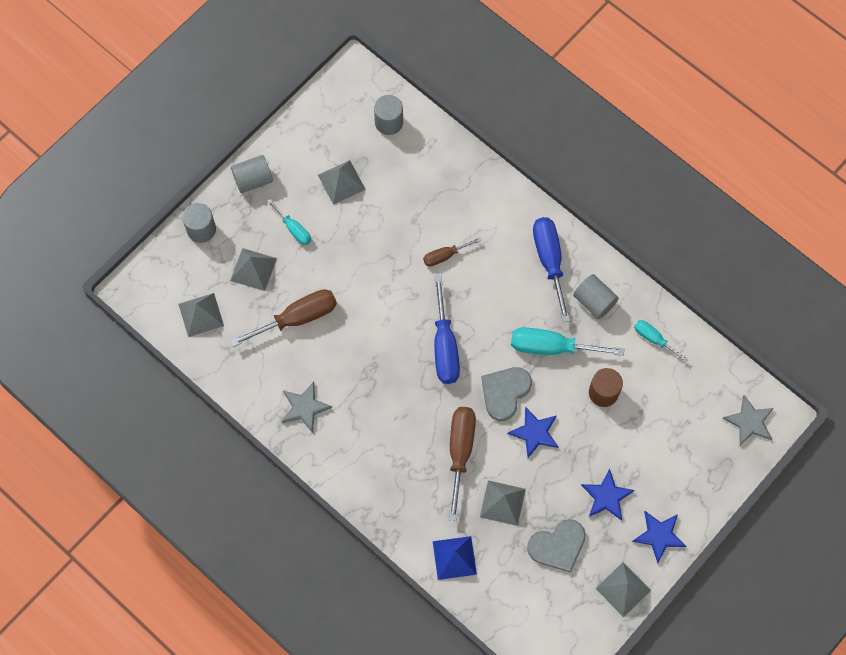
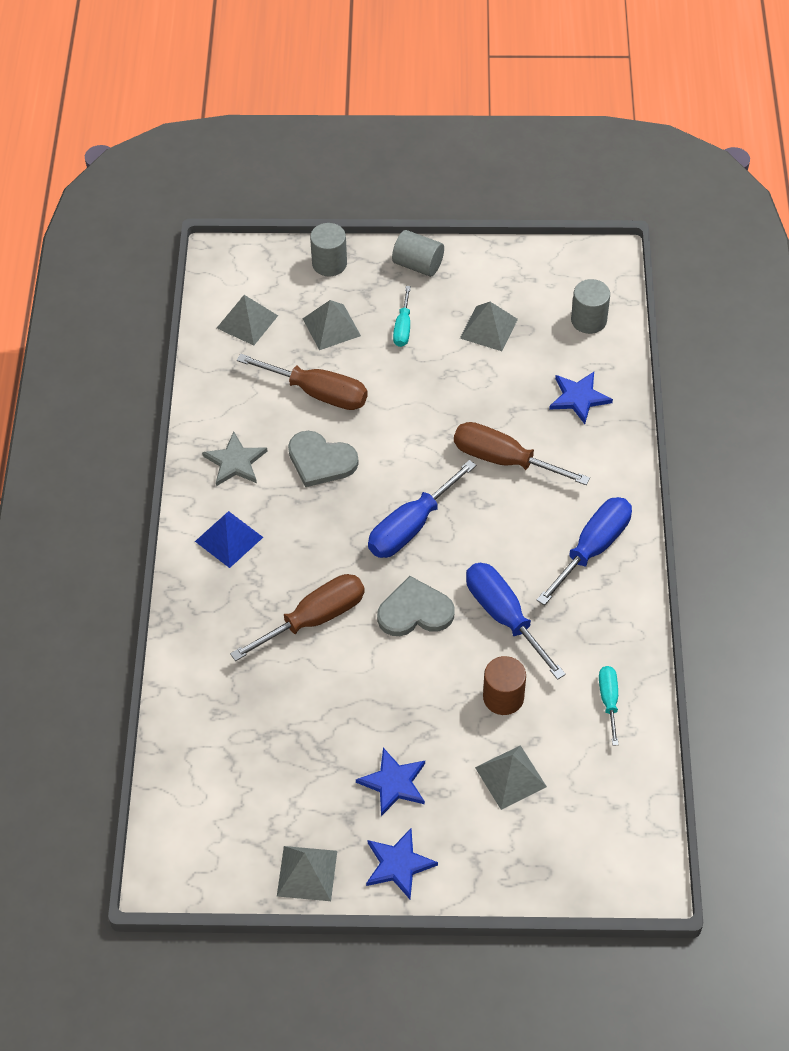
camera: 50 degrees right, 15 degrees down
(445, 256) = (503, 460): brown screwdriver -> brown screwdriver, size x1.79
(454, 557) = (199, 694): blue pyramid -> blue pyramid (229, 539)
(502, 502) = (296, 694): grey pyramid -> grey pyramid (510, 777)
(535, 433) = (398, 668): blue star -> blue star (579, 398)
(551, 347) = (504, 616): turquoise screwdriver -> blue screwdriver
(558, 546) = (297, 777): grey heart -> grey heart (321, 461)
(594, 301) = (592, 617): grey cylinder -> none
(749, 422) = (612, 859): grey star -> none

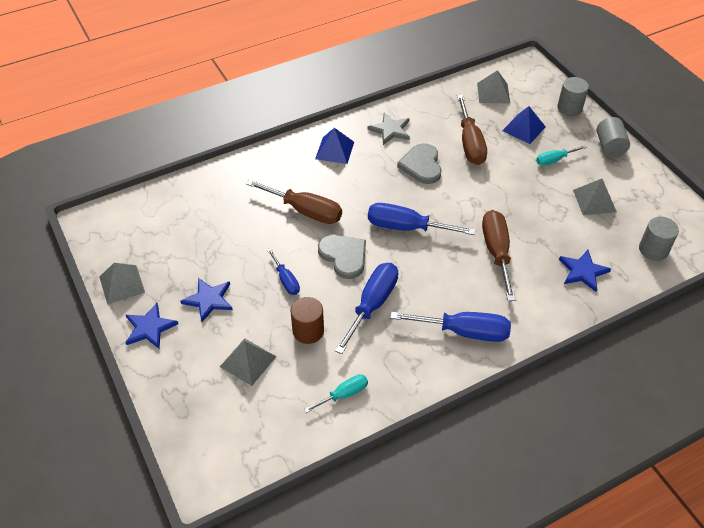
camera: 60 degrees right, 5 degrees down
(331, 327) = (523, 128): grey pyramid -> blue pyramid
(414, 688) = (286, 280): none -> blue screwdriver

